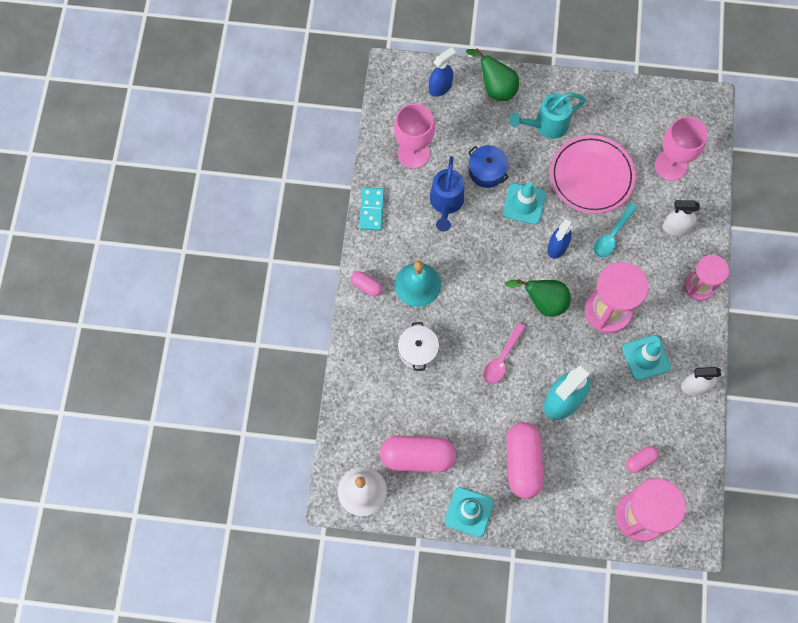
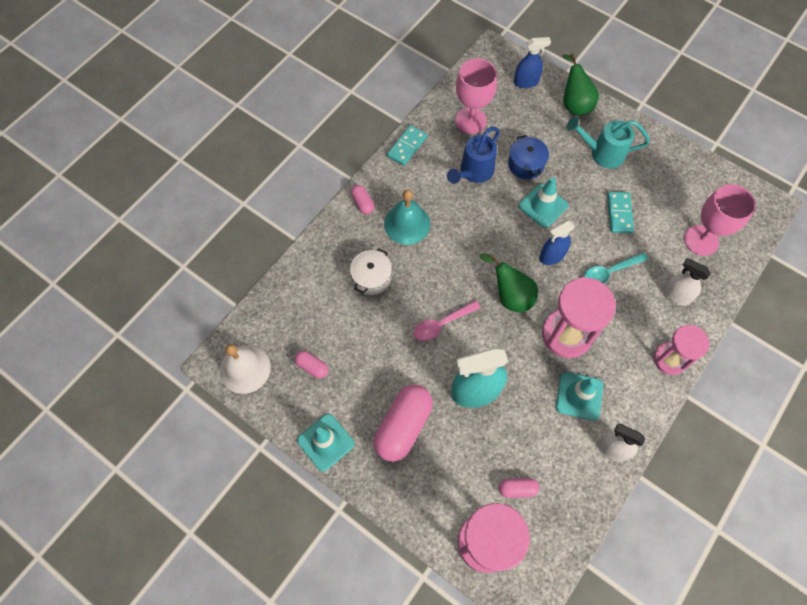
camera: 30 degrees right, 5 degrees down
(417, 457) = (312, 367): pink capsule -> pink capsule, size x0.48
(591, 176) = (619, 213): pink plate -> turquoise domino

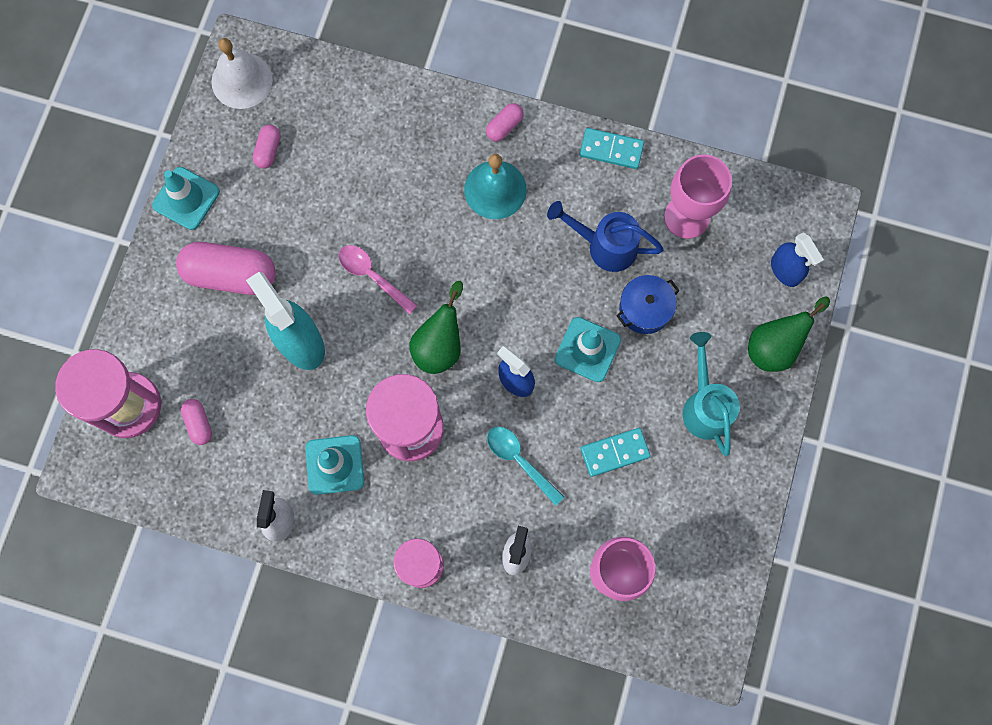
camera: 70 degrees right, 10 degrees up
(371, 278) = (405, 174): white pot -> none

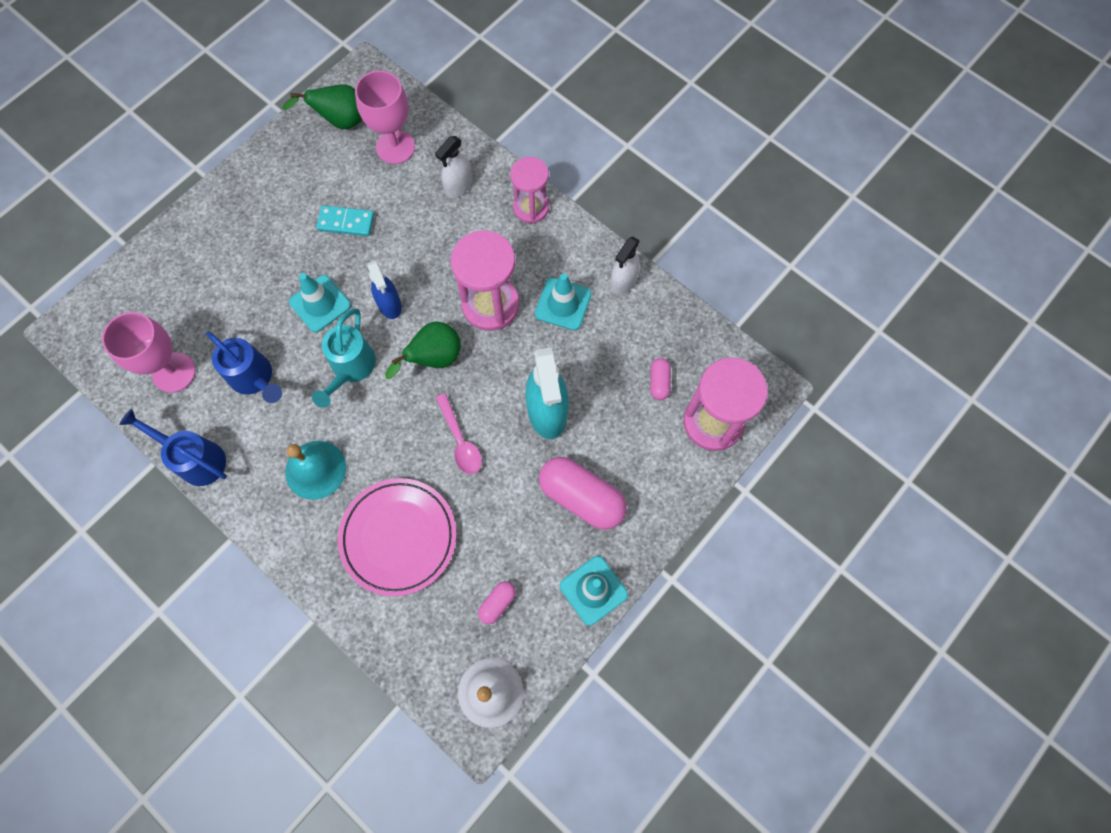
camera: 155 degrees left, 5 degrees down
(385, 165) = (398, 537): none -> pink plate
(504, 126) = (273, 525): pink capsule -> none
(520, 461) = (420, 246): turquoise spoon -> none
(611, 149) = (196, 459): turquoise domino -> blue watering can
(645, 309) = (256, 314): blue pot -> none
(705, 406) = (259, 225): turquoise watering can -> turquoise watering can (351, 368)
(774, 346) = (178, 244): green pear -> green pear (340, 121)
(785, 270) = (128, 295): blue spray bottle -> none

